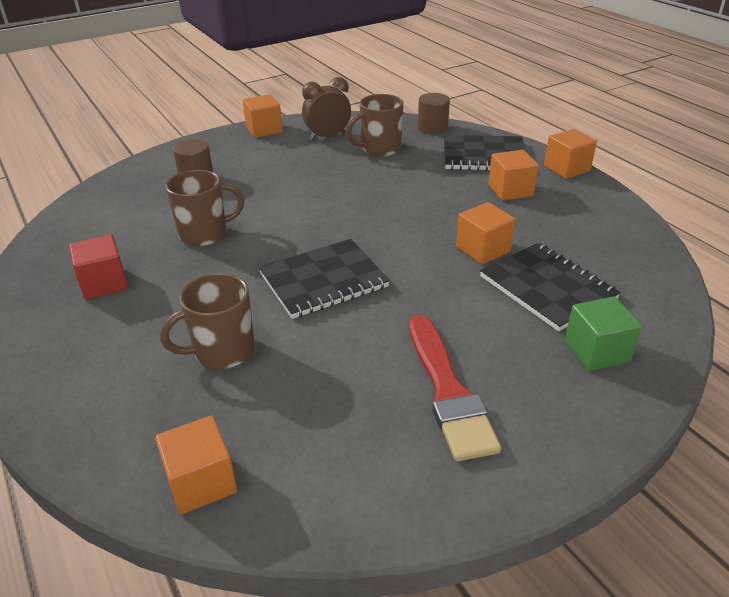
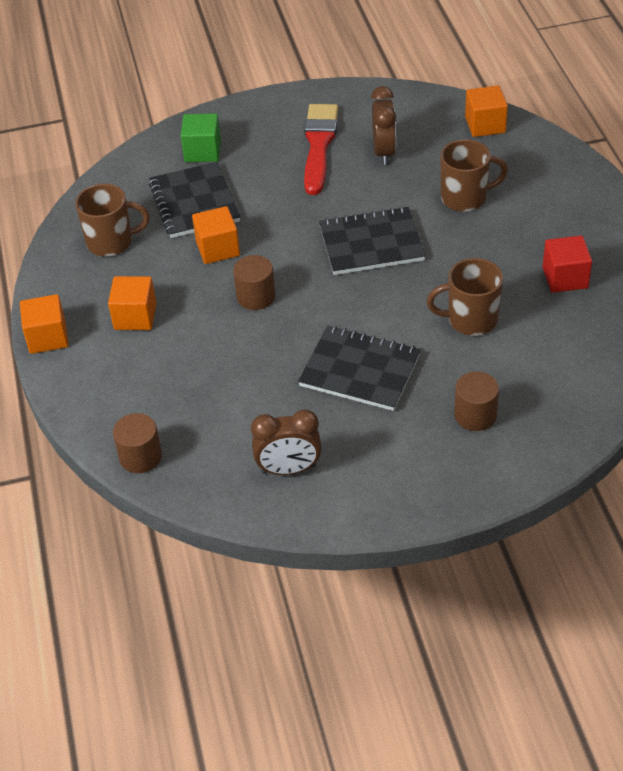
camera: 160 degrees left, 10 degrees up
(264, 130) = (371, 509): orange cube -> none
(350, 398) = (384, 152): none -> brown clock
(379, 149) = (234, 424): brown mug -> brown mug (111, 242)
(416, 219) = (256, 296): none -> brown cylinder
(484, 156) = (119, 380): black notebook -> black notebook (360, 370)

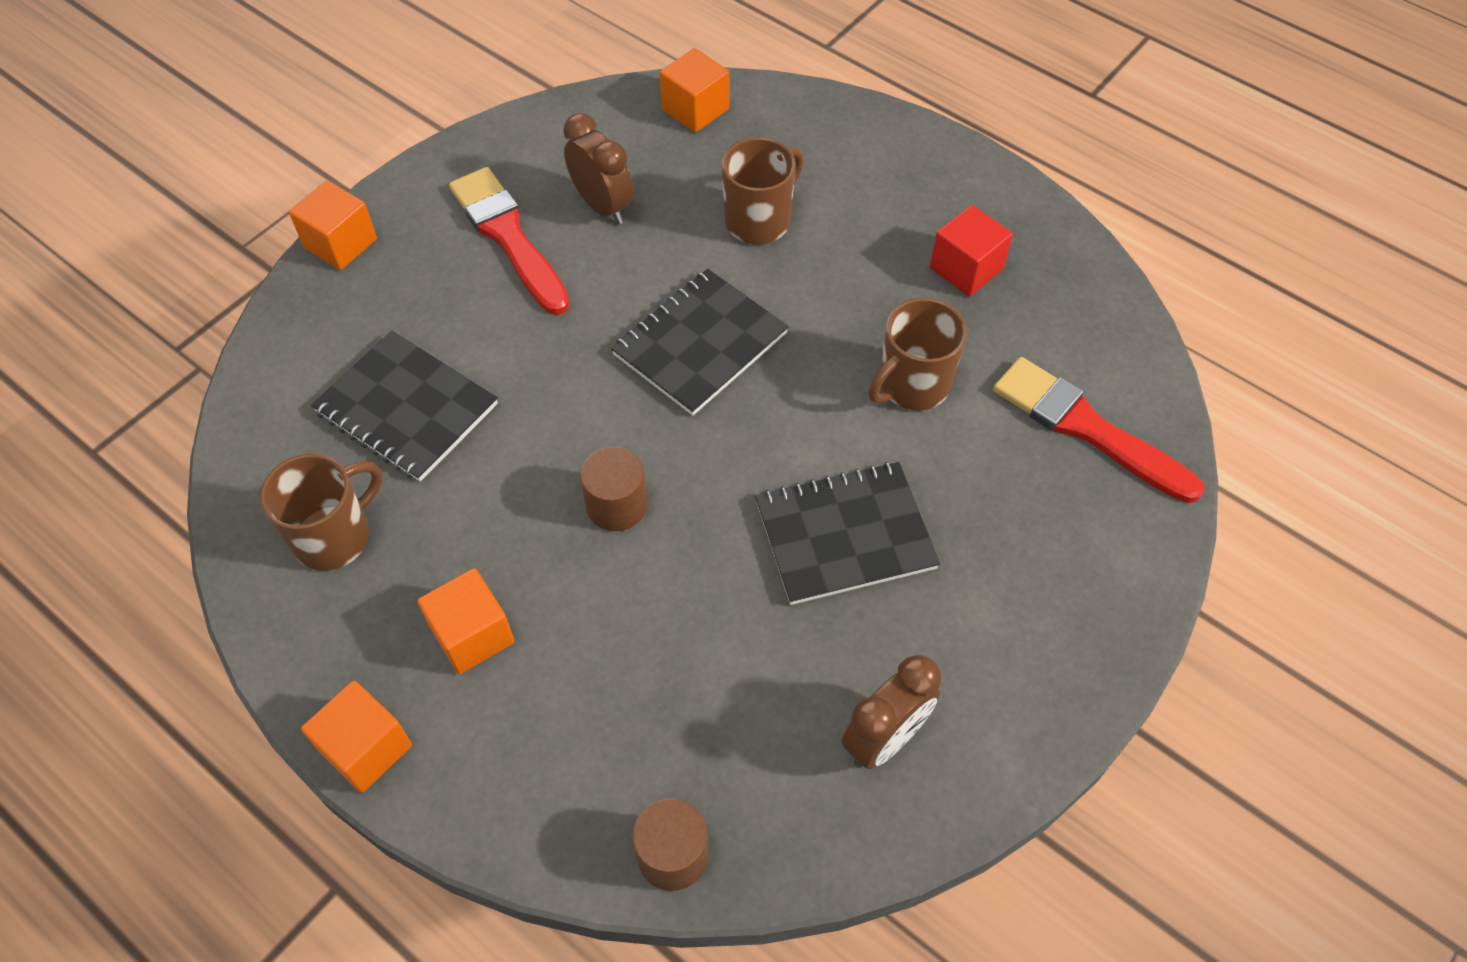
camera: 40 degrees left, 10 degrees up
(202, 151) = (351, 324): green cube -> none
(217, 248) = (501, 461): orange cube -> orange cube (340, 243)
(475, 415) = (1033, 514): brown cylinder -> none
(553, 391) = (1086, 428): none -> red brush

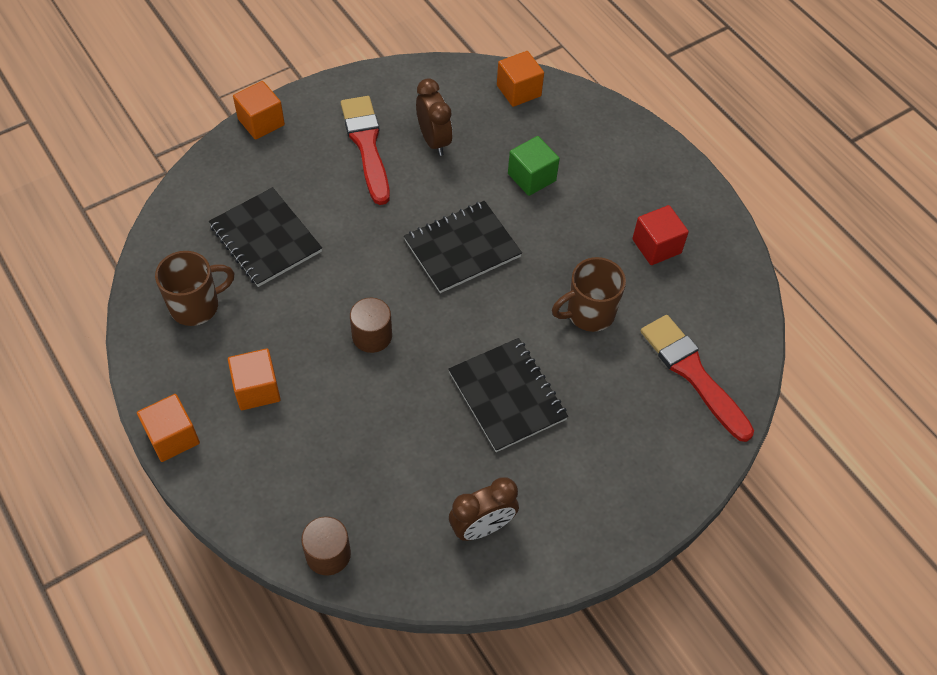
camera: 15 degrees right, 0 degrees up
(759, 220) = (531, 177): brown mug -> green cube
(845, 535) = (507, 396): black notebook -> black notebook turned 60 degrees clockwise

